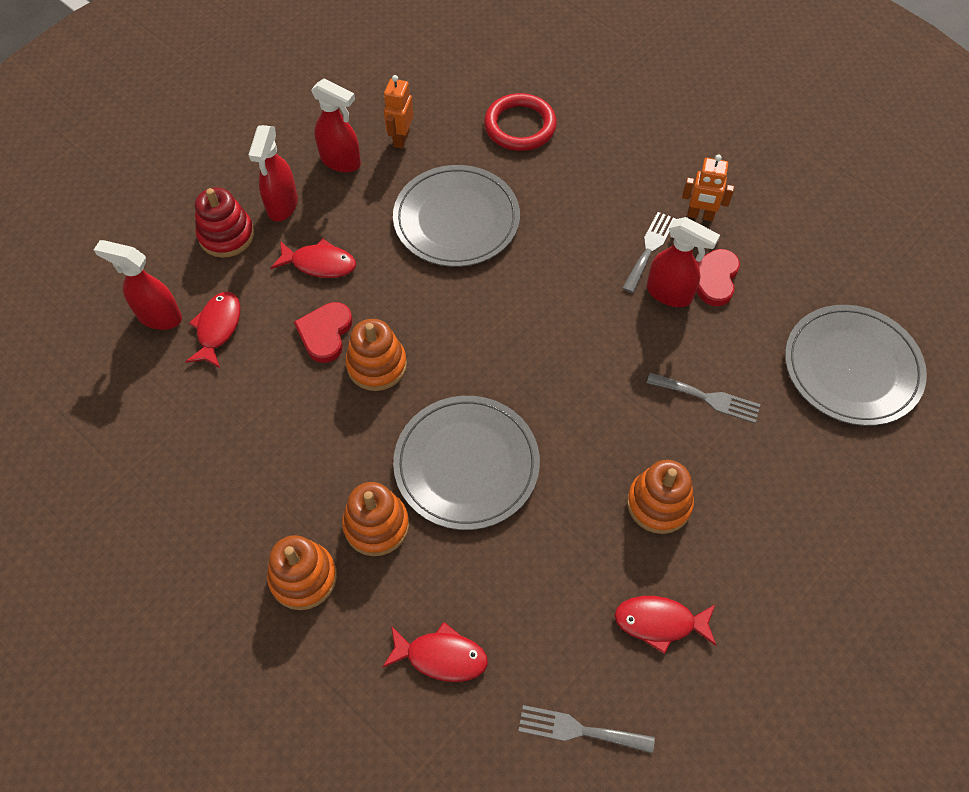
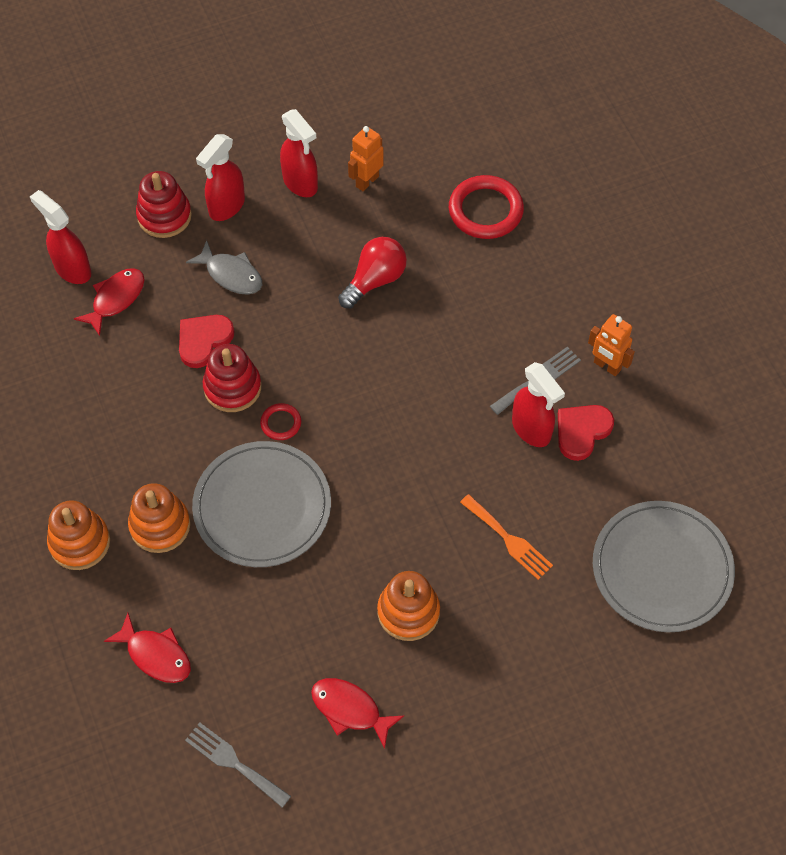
camera: 25 degrees right, 0 degrees up
(319, 264) = (231, 274): red fish -> grey fish
(377, 365) = (232, 387): orange stacking toy -> red stacking toy
(441, 379) = (281, 423): none -> red ring
(456, 219) = (375, 280): grey plate -> red light bulb
(708, 398) = (508, 539): grey fork -> orange fork

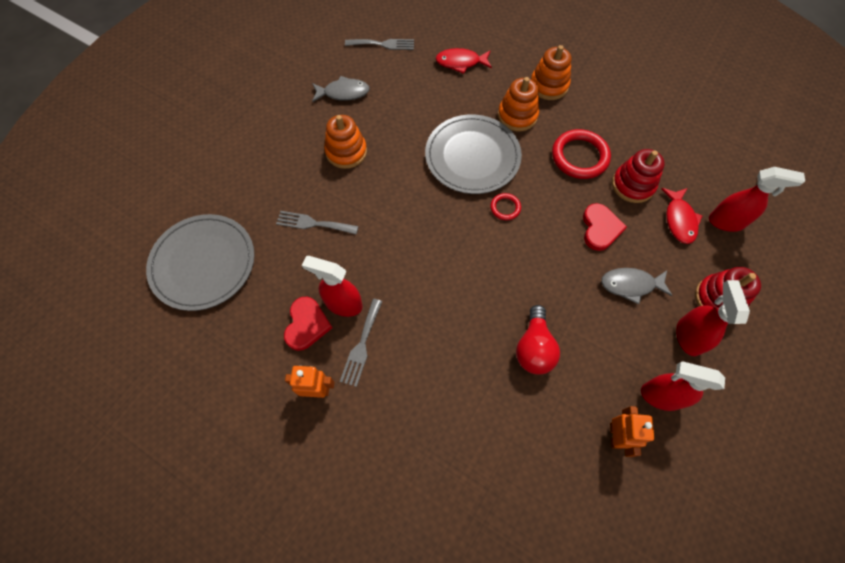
camera: 145 degrees right, 5 degrees up
(232, 387) = (553, 211): red stacking toy -> red stacking toy (632, 185)
(350, 710) = (343, 93): red fish -> grey fish
(485, 210) = (503, 475): red ring -> red ring (579, 156)
(508, 539) = (313, 223): orange fork -> grey fork

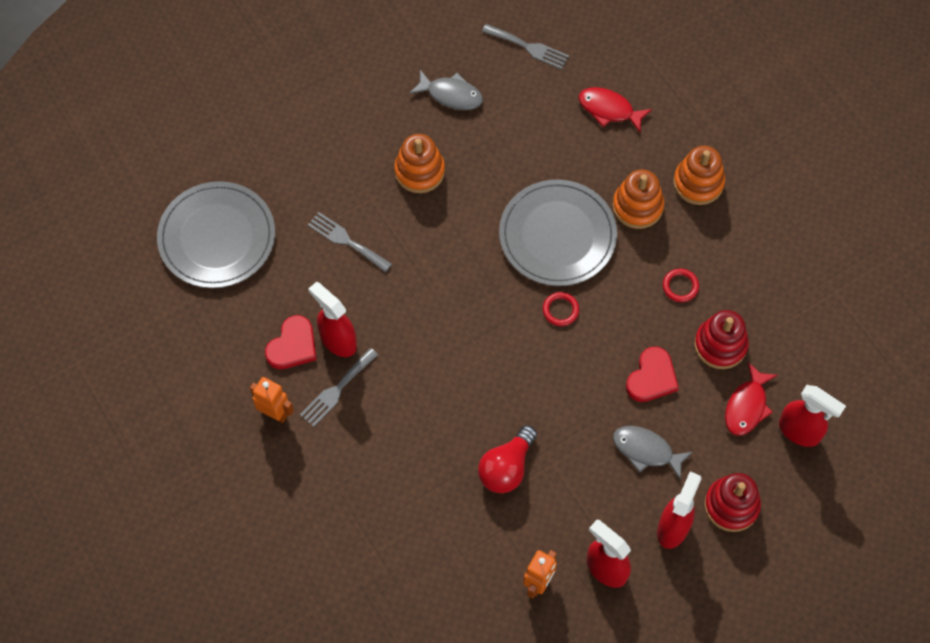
camera: 25 degrees right, 0 degrees up
(579, 156) = (680, 286): red ring -> red ring, size x0.51

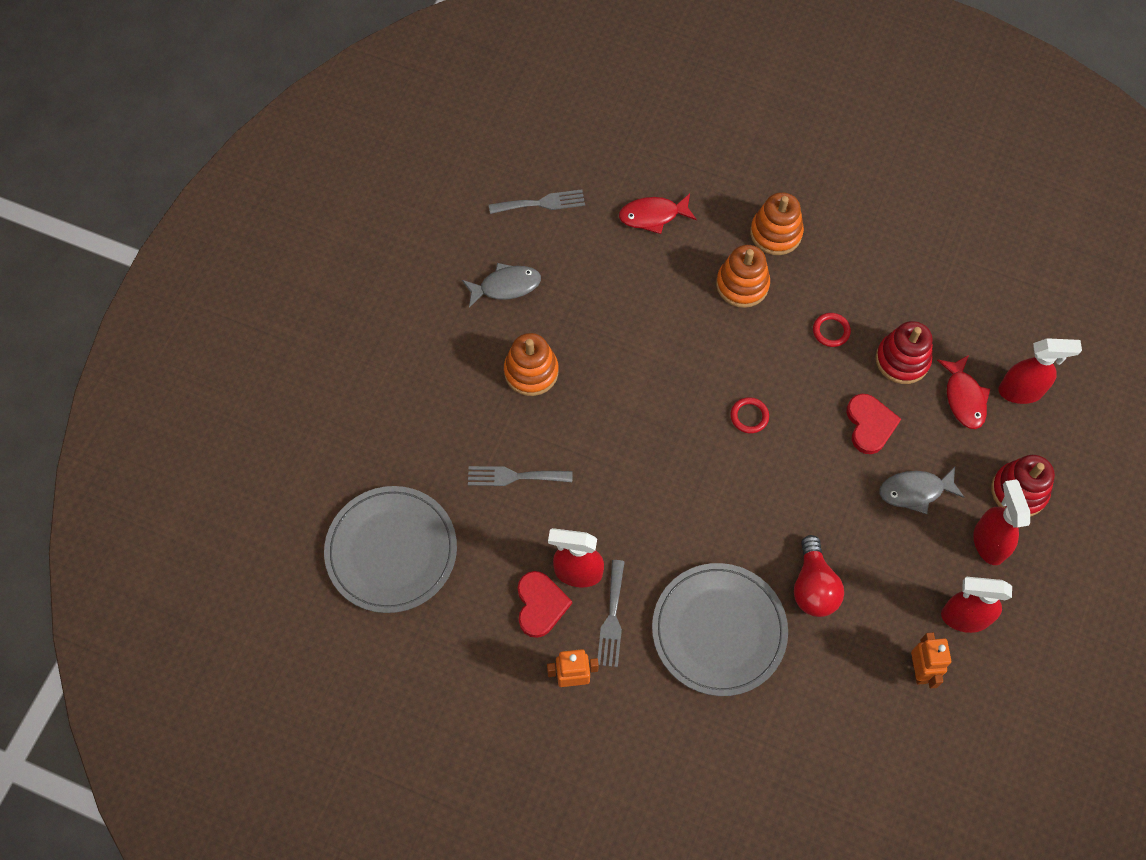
camera: 35 degrees left, 0 degrees up
(557, 235) = (695, 352): grey plate -> grey plate (719, 630)

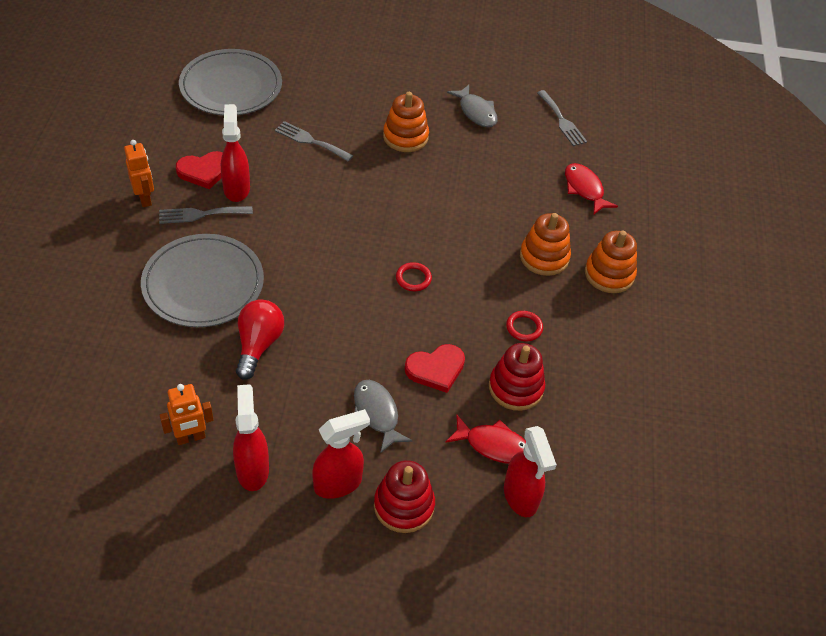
camera: 70 degrees right, 15 degrees down
(514, 476) = (310, 141): grey fork -> grey fork turned 45 degrees counterclockwise
(813, 587) = (258, 345): red light bulb -> red light bulb turned 120 degrees clockwise
(964, 398) = (493, 445): red fish -> red fish turned 135 degrees counterclockwise

